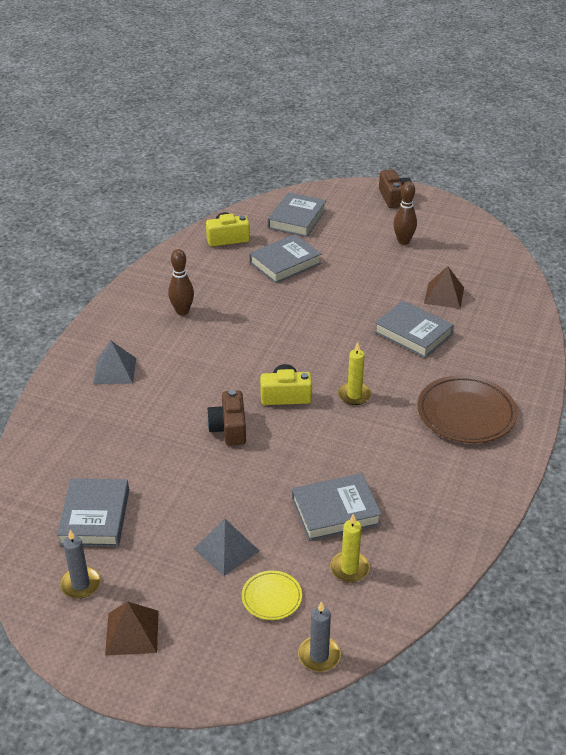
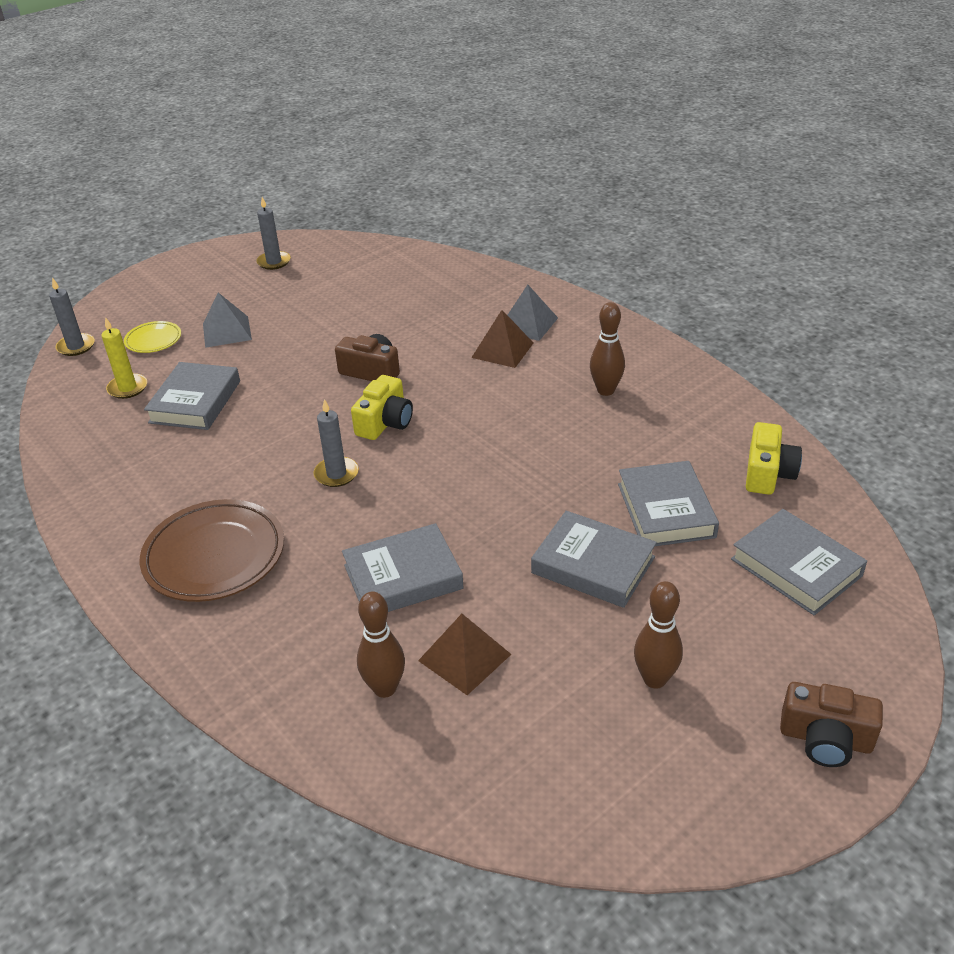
camera: 120 degrees right, 0 degrees up
(95, 517) = (335, 279): grey book -> grey book (593, 565)
(132, 632) = (204, 274): brown pyramid -> brown pyramid (502, 350)
(354, 395) = (336, 474): yellow candle -> grey candle
(485, 312) = (385, 688): none -> brown bowling pin

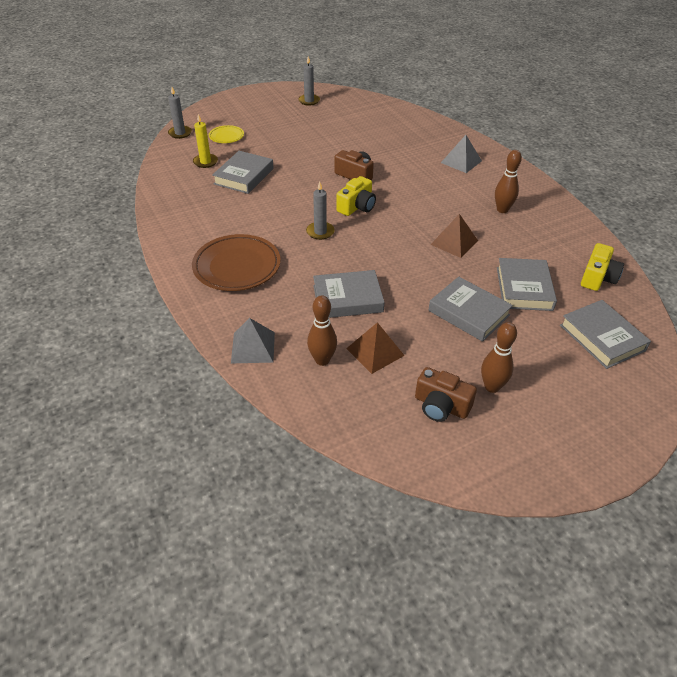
camera: 10 degrees right, 5 degrees up
(227, 331) = (271, 138): grey pyramid -> grey pyramid (253, 347)
(502, 350) = (441, 175): brown pyramid -> brown pyramid (454, 242)
(825, 739) = (594, 443): brown camera -> brown camera (441, 406)

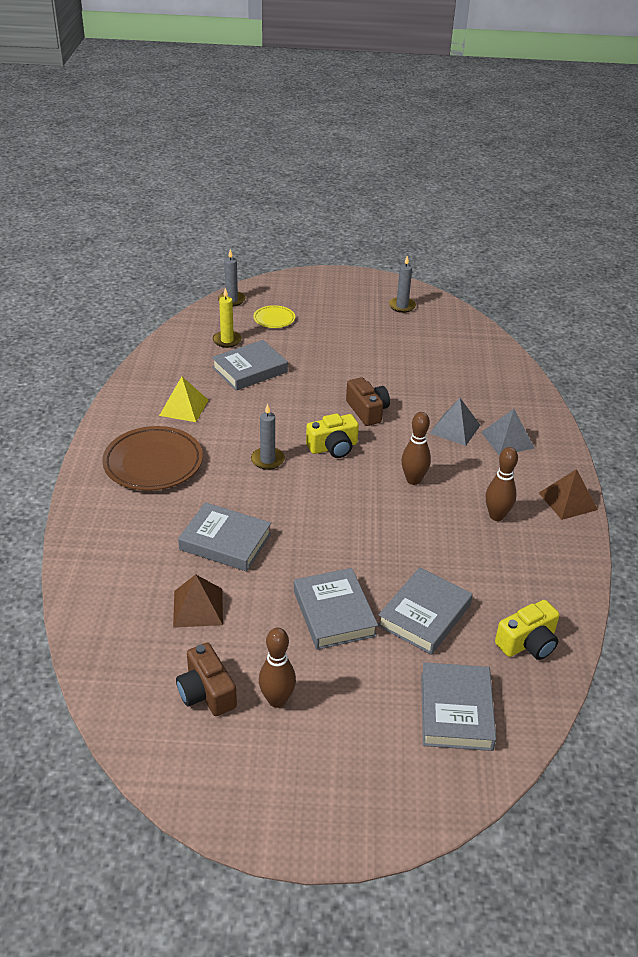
camera: 30 degrees right, 5 degrees down
(220, 219) = (184, 407): none -> yellow pyramid
(253, 347) = (92, 549): grey pyramid -> grey pyramid (455, 429)
(322, 360) = (141, 591): brown bowling pin -> brown bowling pin (413, 480)
(454, 242) = (399, 530): brown pyramid -> brown pyramid (568, 501)

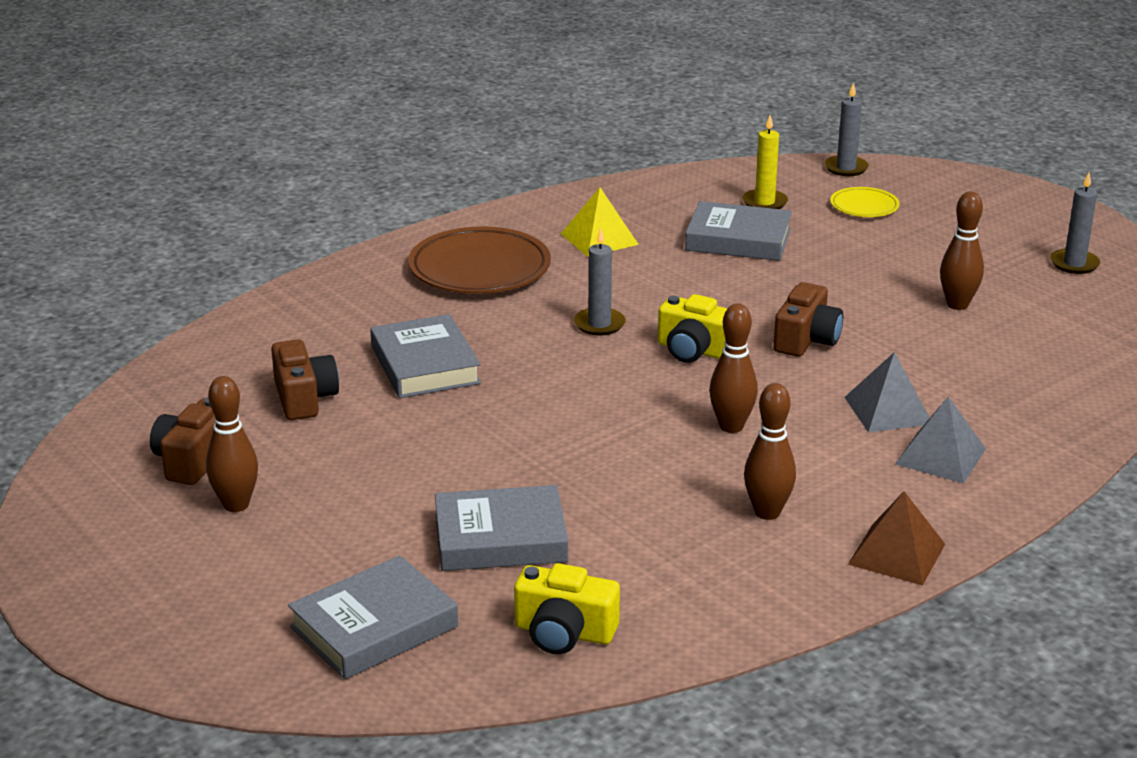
camera: 50 degrees right, 10 degrees down
(198, 607) = (304, 398): brown pyramid -> brown camera
(334, 613) = (414, 479): grey book -> none
(394, 354) = (957, 305): none -> brown bowling pin

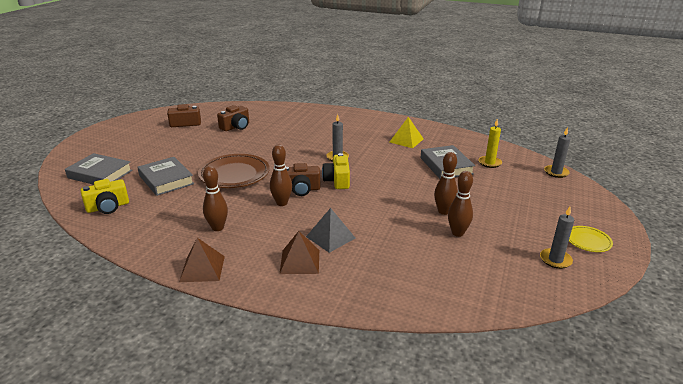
camera: 60 degrees right, 0 degrees up
(236, 505) = (163, 136): brown bowling pin -> brown bowling pin (443, 211)
(425, 365) = (275, 137): grey book -> none
(479, 269) = (354, 127): brown plate -> brown plate (234, 174)
(564, 632) = (108, 207): yellow camera -> yellow camera turned 105 degrees counterclockwise
(806, 339) = (374, 202): brown camera -> brown camera (301, 189)
(864, 206) = (524, 186): yellow plate -> yellow plate (587, 241)
(940, 456) = (300, 261): grey pyramid -> brown pyramid

